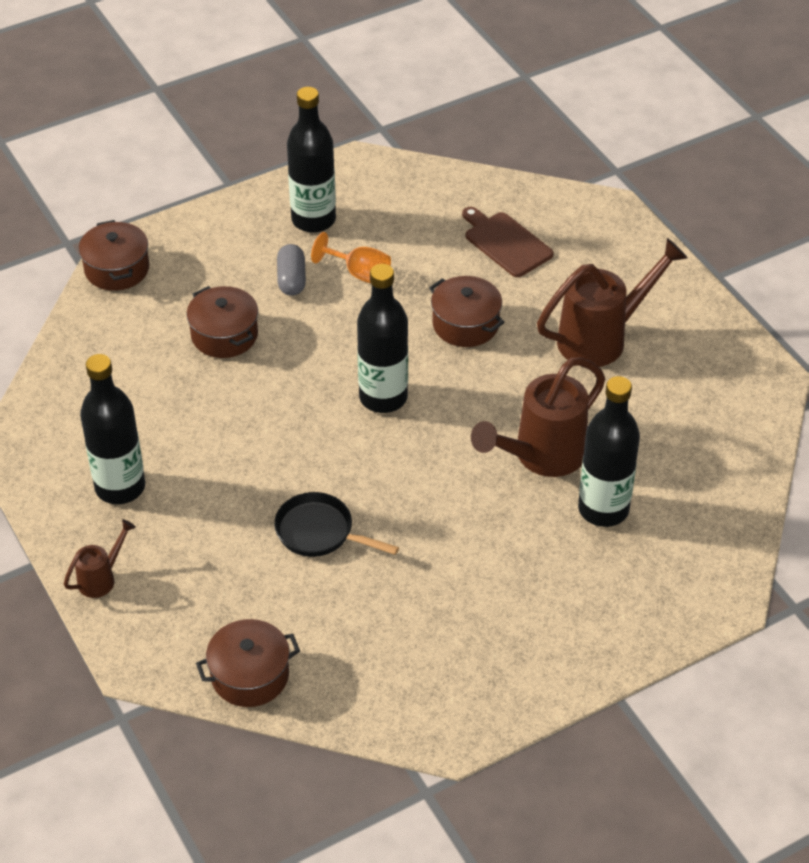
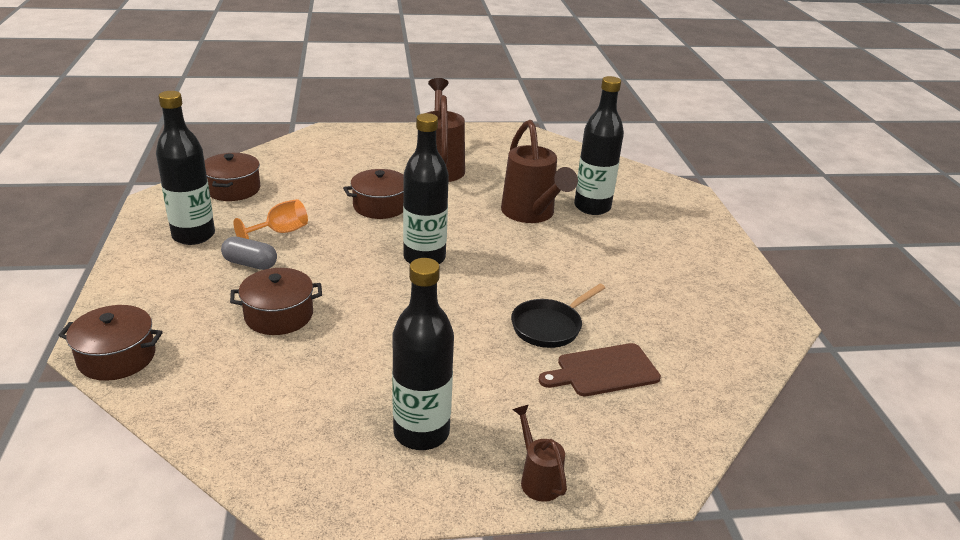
camera: 70 degrees left, 15 degrees down
(250, 675) = (696, 407): brown pot -> brown pot (233, 189)
(505, 243) = (316, 171): brown cutting board -> brown cutting board (603, 371)

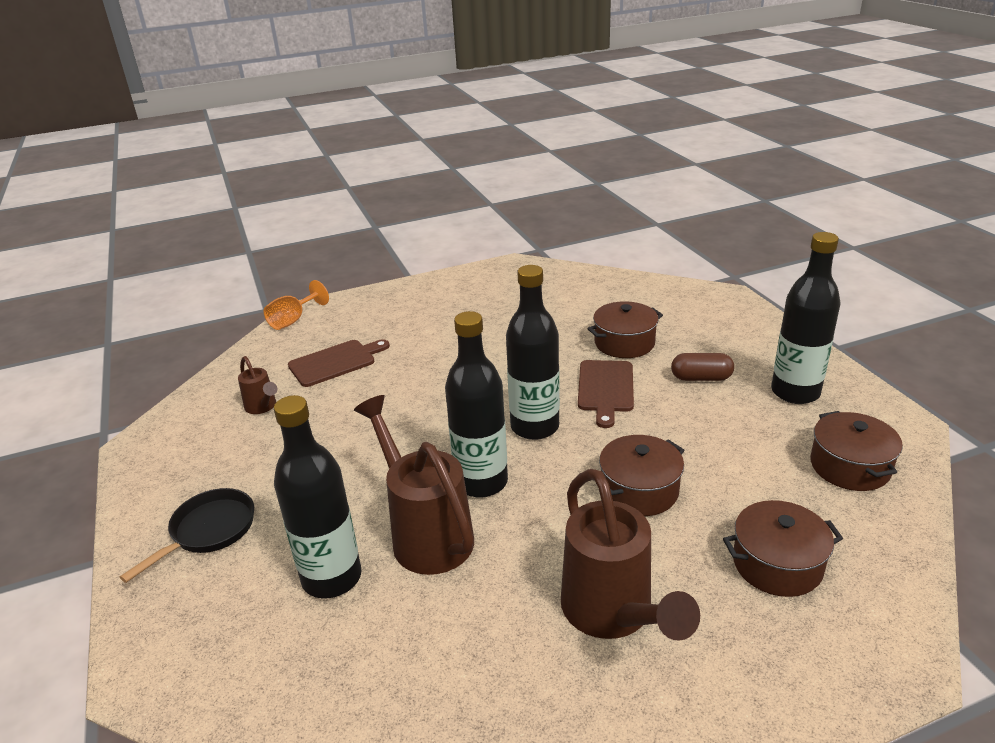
camera: 170 degrees right, 0 degrees up
(117, 357) = (703, 295): brown pot -> brown pot (777, 564)
(250, 264) = (701, 378): grey capsule -> brown capsule
(280, 232) = (715, 419): orange goblet -> orange goblet (293, 320)
(341, 274) = (606, 389): none -> brown cutting board
(421, 432) = (464, 302): black bottle -> black bottle (481, 482)
(537, 478) = (383, 298): brown watering can -> brown watering can (263, 407)
(549, 326) = (384, 386): black pan -> black pan (209, 531)

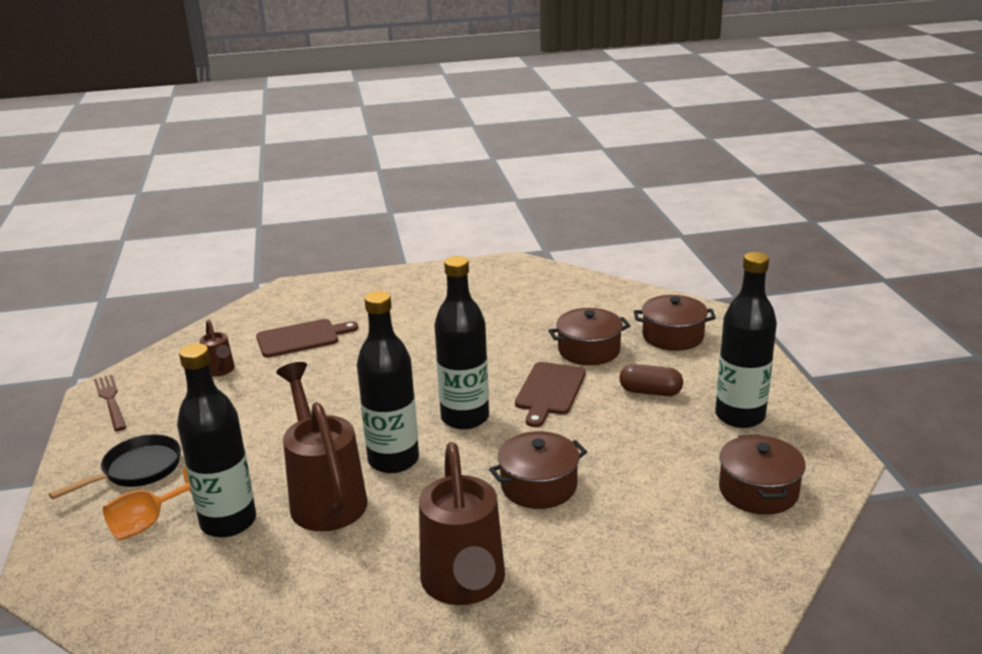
camera: 10 degrees right, 5 degrees down
(153, 455) = (110, 401): none -> brown fork
(293, 320) = (277, 295): orange goblet -> orange goblet (147, 523)
(777, 564) = (639, 566): brown pot -> brown pot (673, 336)

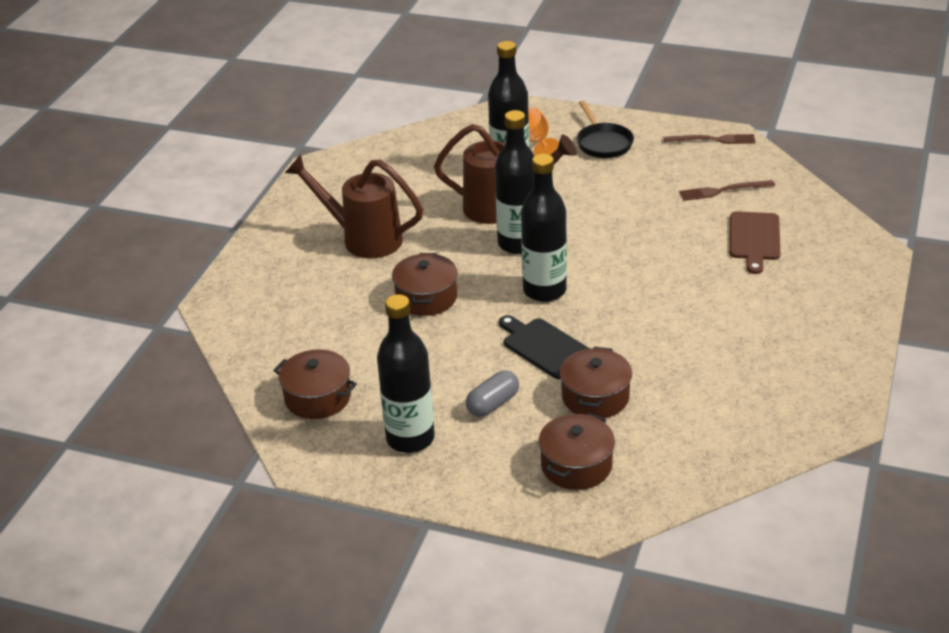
camera: 120 degrees right, 10 degrees up
(220, 371) = (723, 191): brown watering can -> brown fork
(550, 391) = (544, 347): brown cutting board -> black cutting board
(650, 392) = (493, 404): brown capsule -> grey capsule

